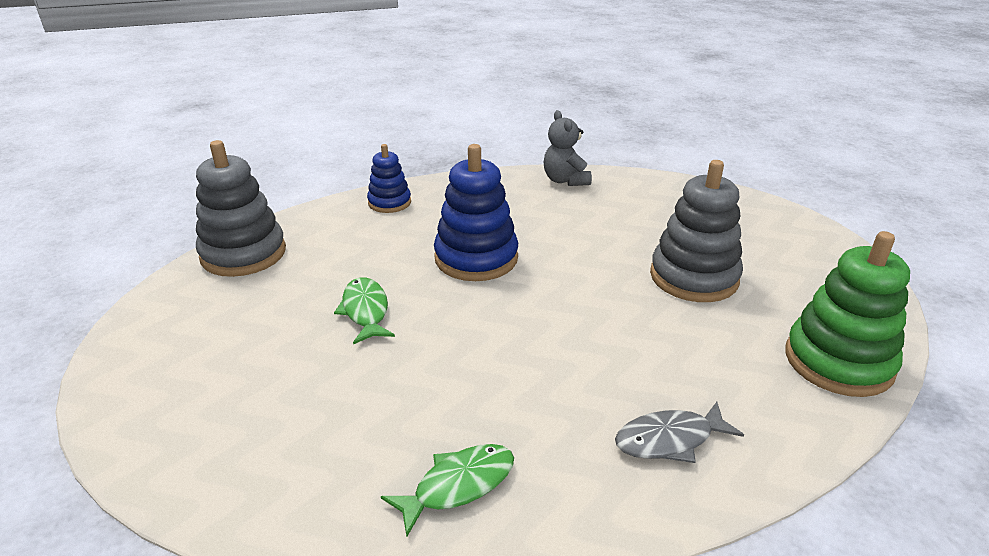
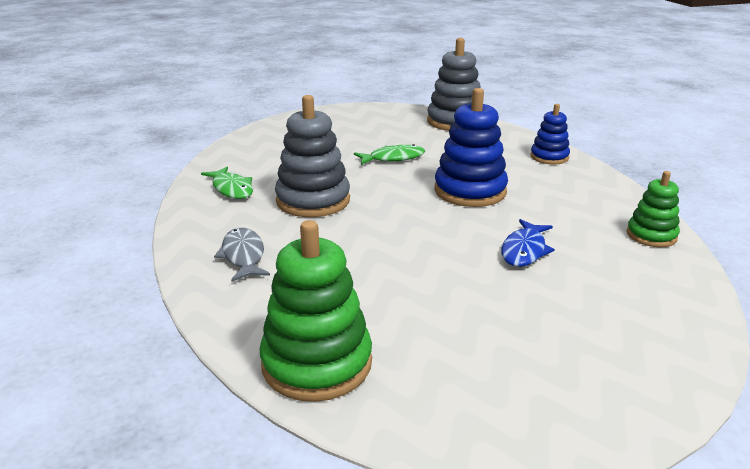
camera: 90 degrees right, 5 degrees down
(565, 180) = (651, 235): grey teddy bear -> green stacking toy
(604, 239) = (524, 250): none -> blue fish
(693, 277) = (462, 295): grey stacking toy -> grey stacking toy (313, 200)

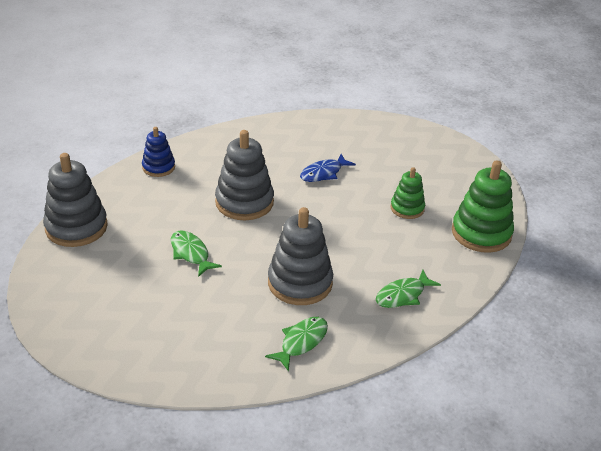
camera: 110 degrees left, 10 degrees up
(243, 256) = (403, 295): grey fish -> green fish
(470, 191) = (244, 202): blue stacking toy -> grey stacking toy
(524, 250) = (323, 173): blue fish -> blue fish turned 135 degrees clockwise
(651, 235) = (278, 128): green stacking toy -> green stacking toy (407, 208)

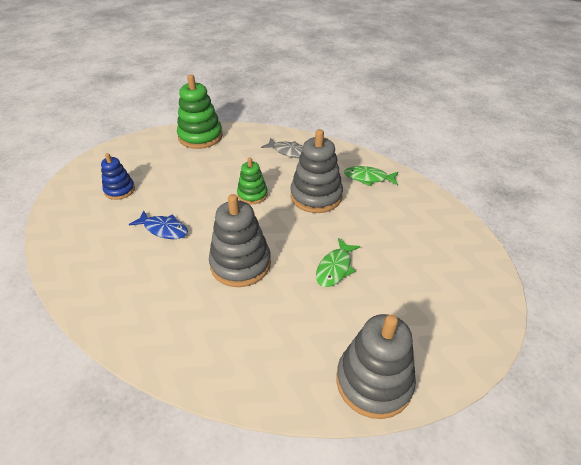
camera: 115 degrees left, 5 degrees up
(158, 167) = (220, 366): blue stacking toy -> blue stacking toy (119, 190)
(403, 295) = (289, 152): green fish -> grey fish
(407, 208) = (190, 172): green stacking toy -> green stacking toy (252, 194)

